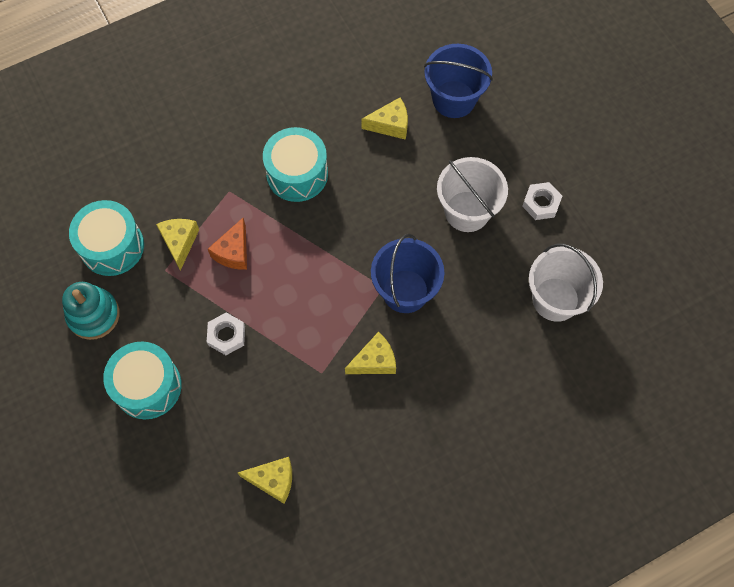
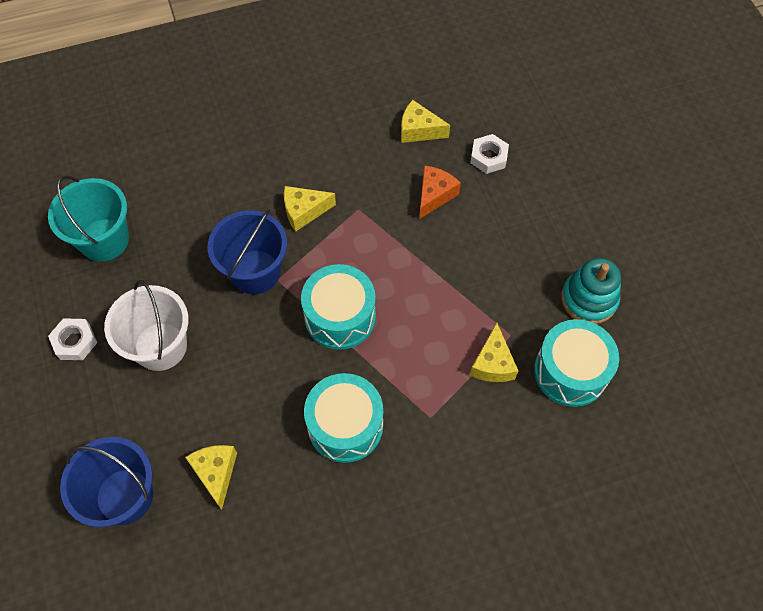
camera: 170 degrees left, 5 degrees down
(148, 386) = (531, 223): turquoise drum -> turquoise drum (340, 316)
(226, 335) = (449, 257): white nut -> white nut (488, 157)
(233, 252) = (432, 343): orange cheese -> orange cheese (434, 195)
(390, 125) = (216, 473): yellow cheese -> yellow cheese turned 75 degrees clockwise
(555, 299) = (104, 240): white bucket -> turquoise bucket

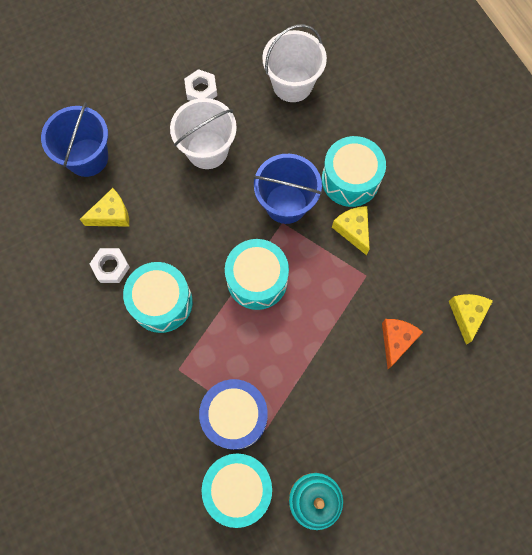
camera: 80 degrees right, 10 degrees up
(104, 240) = (292, 84): turquoise bucket -> white bucket
(243, 203) = (350, 179): none -> turquoise drum
(434, 195) = (396, 341): orange cheese -> orange cheese turned 90 degrees counterclockwise
(488, 157) = (452, 386): white nut -> white nut (111, 267)
(492, 363) = (235, 416): yellow cheese -> blue drum

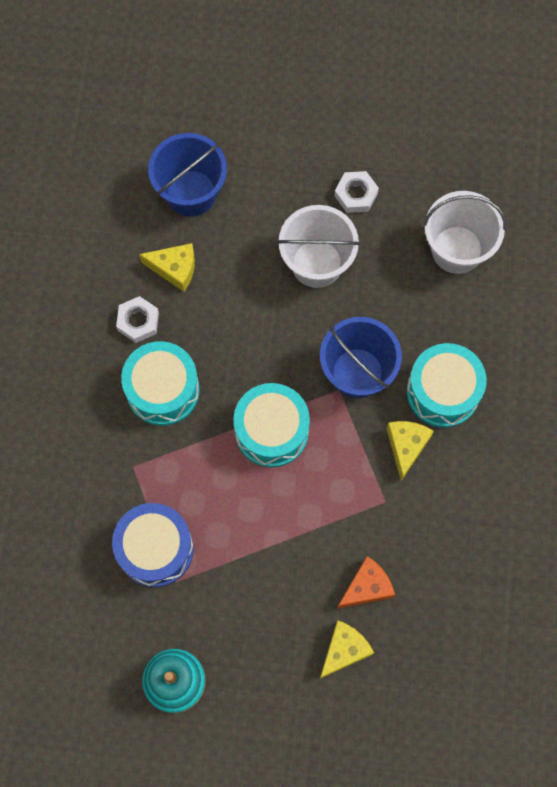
camera: 35 degrees right, 0 degrees up
(238, 488) = (111, 618): turquoise drum -> none
(467, 315) = (459, 612): yellow cheese -> yellow cheese (344, 650)

